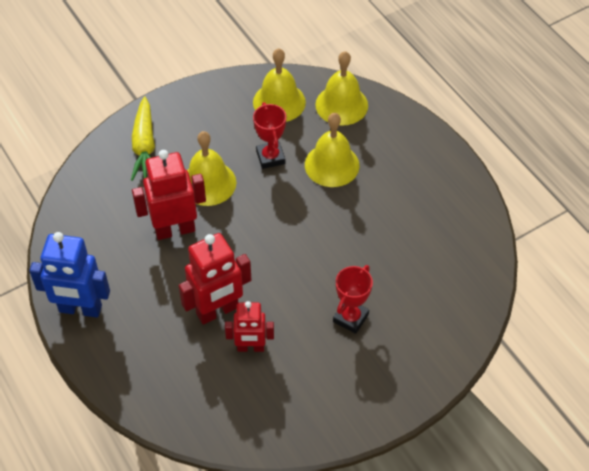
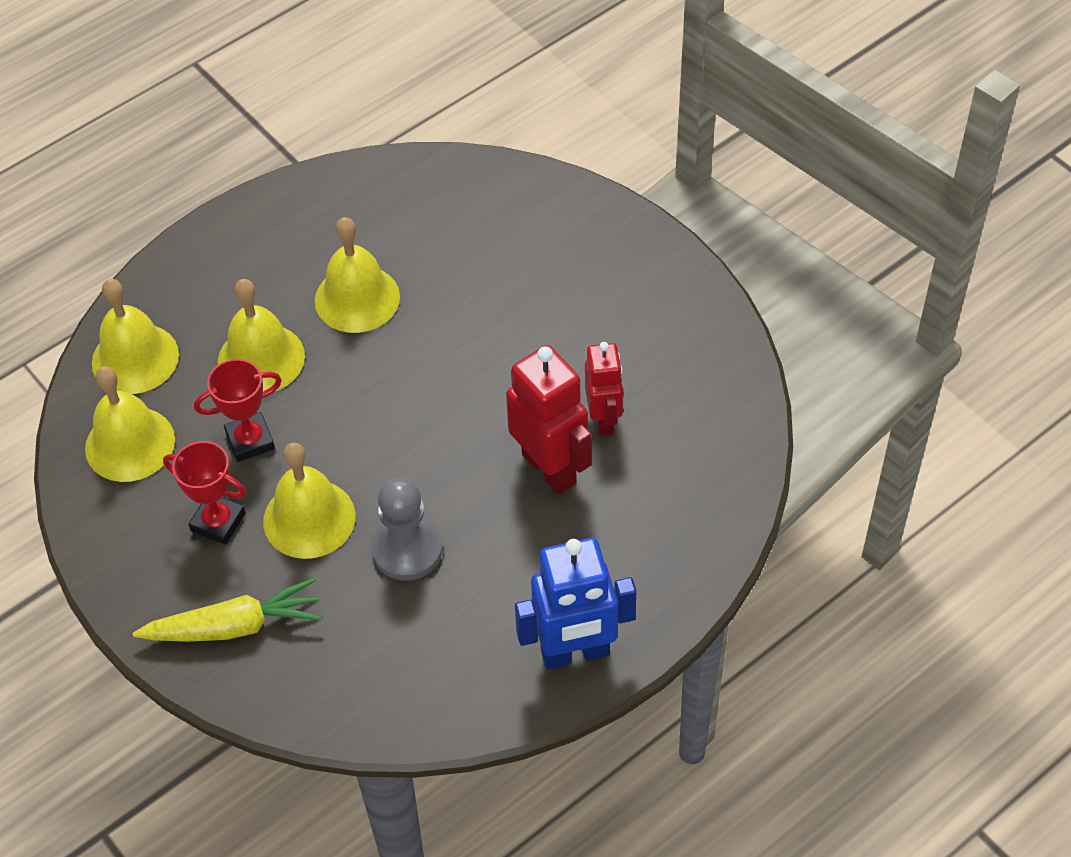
camera: 95 degrees left, 0 degrees up
(80, 309) = (575, 653): blue robot -> blue robot turned 75 degrees clockwise
(175, 229) = (407, 550): red robot -> grey pawn
(350, 318) = (536, 309): red trophy -> red trophy (218, 522)
(373, 217) = (357, 298): none -> yellow bell

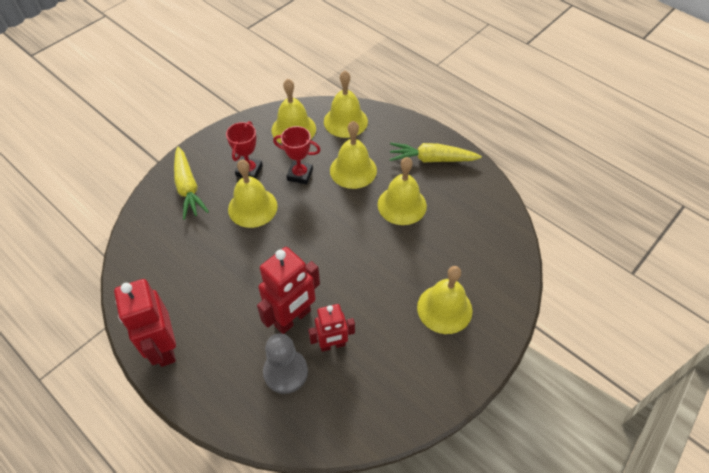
camera: 80 degrees right, 0 degrees up
(250, 440) = (300, 174): red trophy -> red trophy turned 45 degrees counterclockwise
(267, 243) = (431, 159): none -> yellow carrot
(407, 550) = (234, 254): grey pawn -> grey pawn (285, 372)
(564, 273) = (444, 308): none -> yellow bell
(575, 653) = (164, 348): blue robot -> red robot

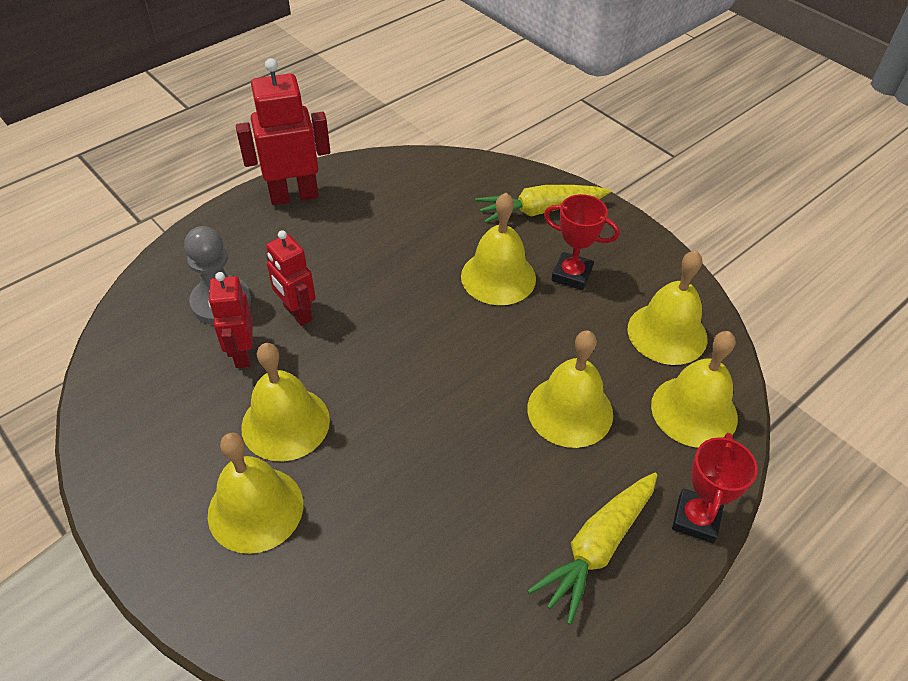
camera: 95 degrees right, 5 degrees down
(293, 318) = (297, 313): red robot -> red robot, size x0.64
(300, 174) = (561, 336): red trophy -> red trophy (696, 519)
(402, 205) = (483, 477): yellow bell -> yellow bell (285, 423)
(431, 159) = (596, 548): yellow carrot -> yellow carrot turned 150 degrees counterclockwise

